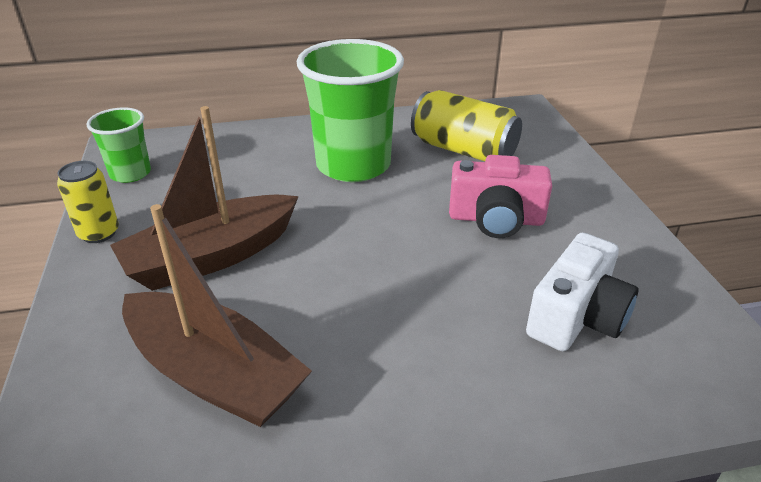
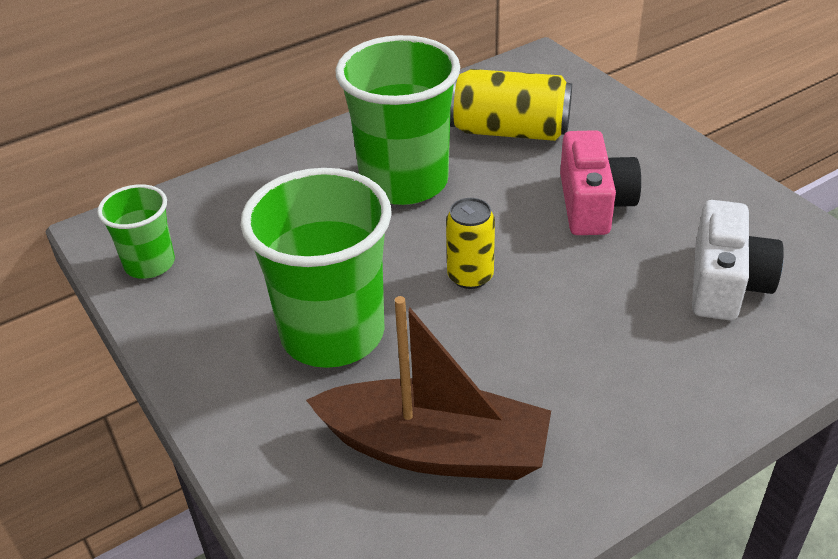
camera: 20 degrees left, 5 degrees up
(99, 233) = (179, 346): yellow can -> yellow can (470, 276)
(211, 257) = (332, 333): brown boat -> green cup
(496, 219) = (593, 204): pink camera -> pink camera turned 75 degrees counterclockwise

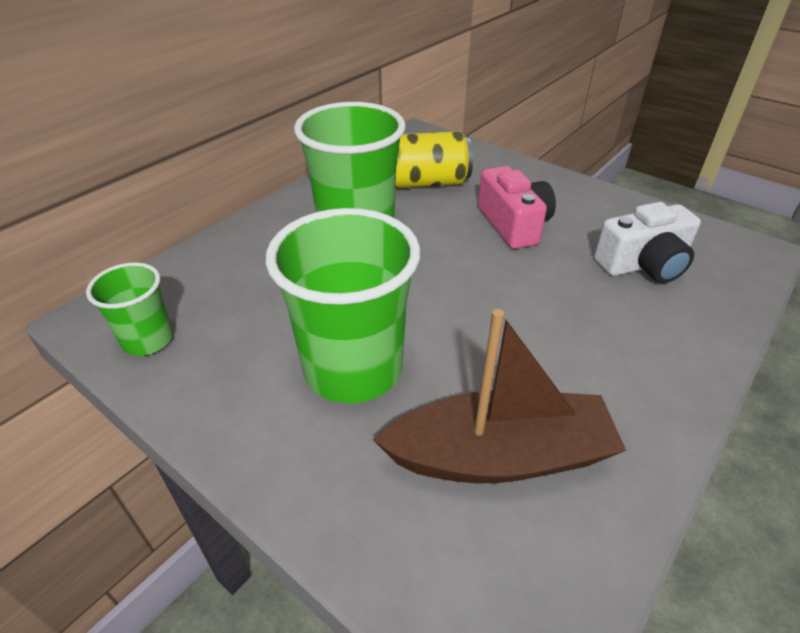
camera: 20 degrees left, 0 degrees up
(470, 276) = (449, 295): yellow can -> none
(726, 283) = (643, 264): white camera -> white camera turned 75 degrees clockwise

